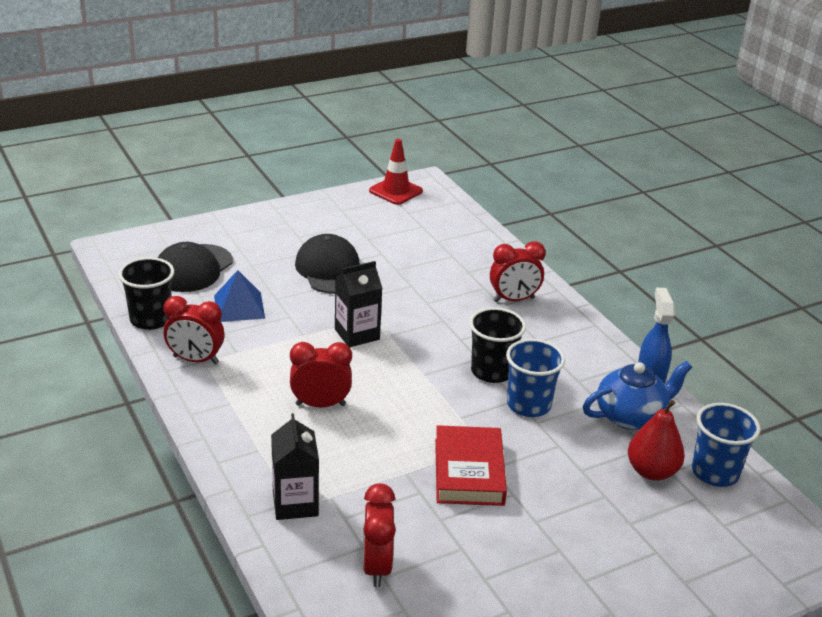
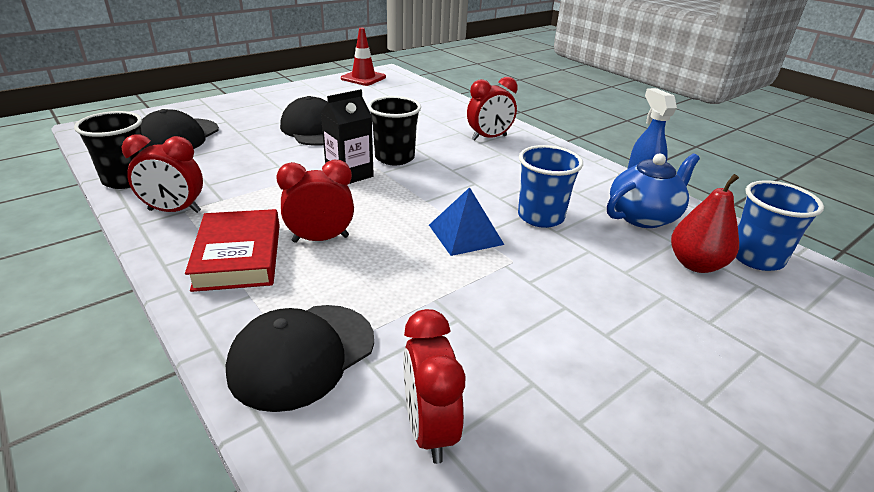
camera: 10 degrees left, 0 degrees up
(239, 306) = (225, 162): blue pyramid -> blue pyramid (465, 234)
(295, 503) = (302, 355): black carton -> black cap
(468, 471) = (506, 288): red book -> red book (238, 256)
(492, 371) = (492, 192): black cup -> black cup (394, 158)

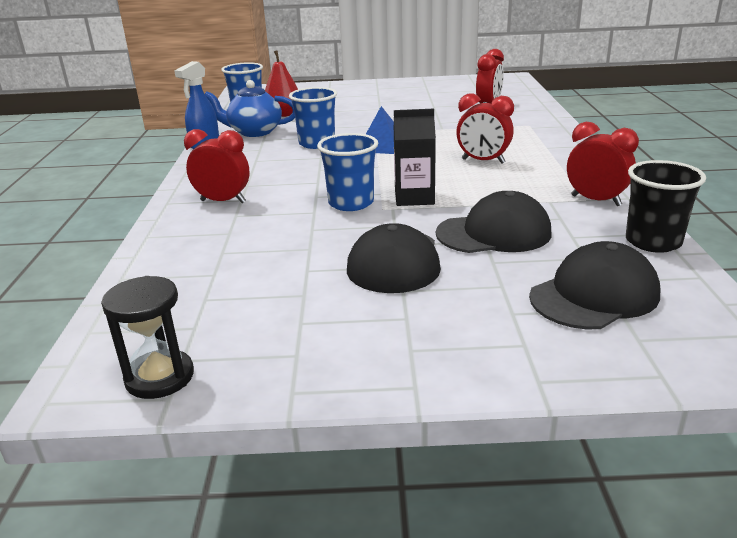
camera: 140 degrees left, 5 degrees down
(238, 256) = (547, 164): red book -> none
(302, 355) = (528, 126): black cap -> black cap (494, 233)
(363, 78) = (160, 377): red traffic cone -> black hourglass
(394, 158) = (351, 203): black cup -> blue cup

